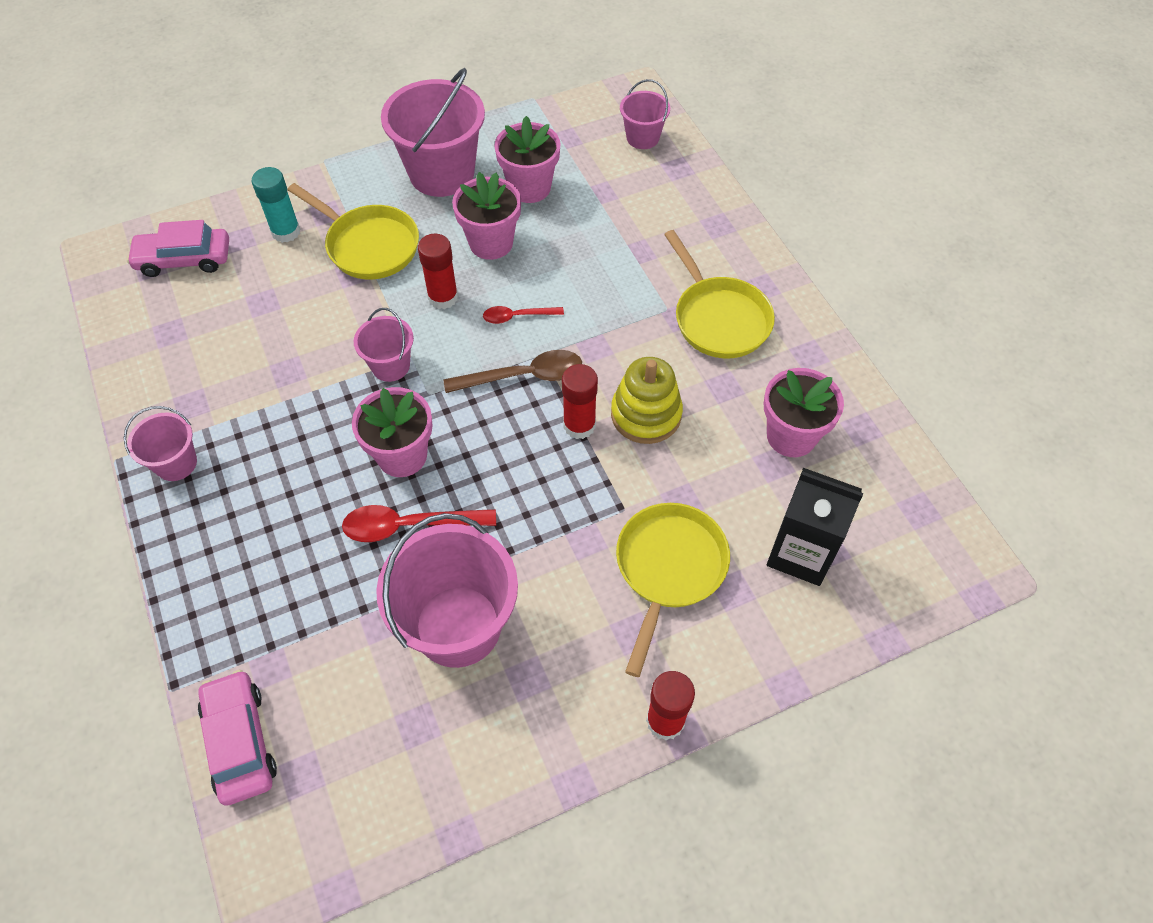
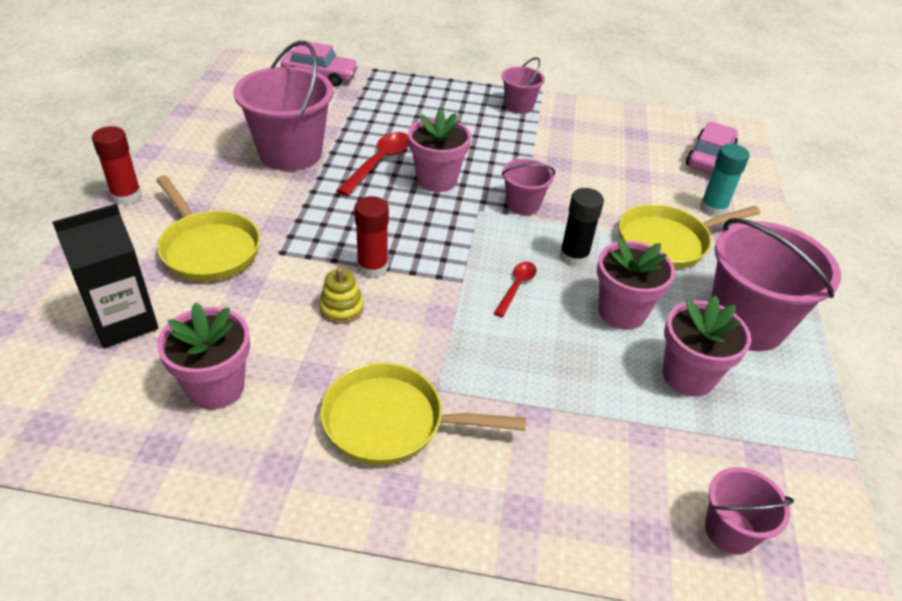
camera: 120 degrees right, 15 degrees down
(443, 297) = (574, 256): red glue stick -> black glue stick
(524, 376) = (449, 262): brown spoon -> none
(646, 414) = (341, 308): yellow stacking toy -> yellow stacking toy, size x0.61

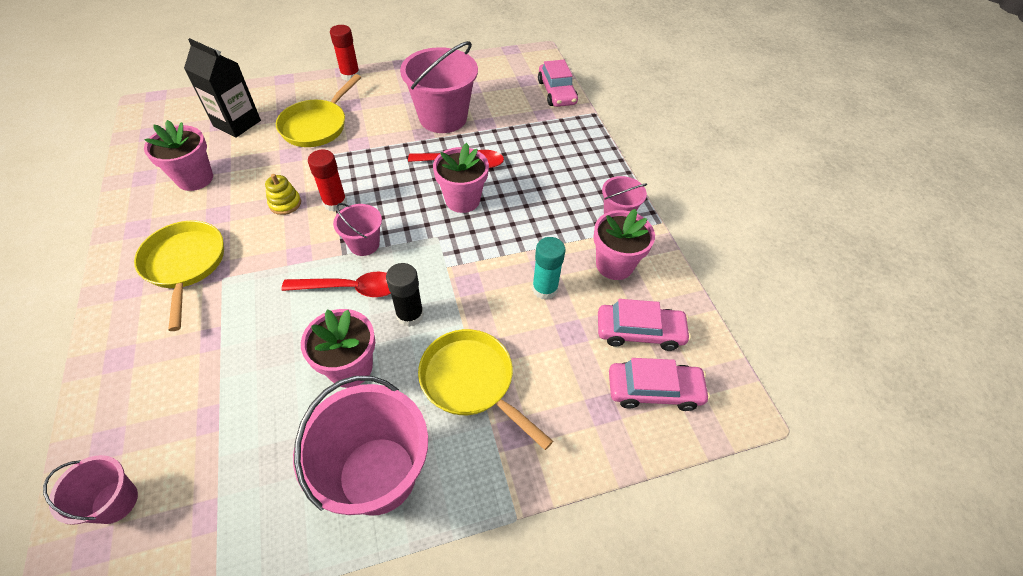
camera: 65 degrees right, 10 degrees up
(517, 287) = (351, 288): red spoon -> red spoon, size x1.65
(523, 205) = (463, 261): pink bucket -> pink bucket (364, 244)
(652, 143) = (639, 332): none -> pink car
(688, 376) = (285, 436): pink flower pot -> pink flower pot (614, 265)
(713, 208) = (555, 411): turquoise glue stick -> turquoise glue stick (544, 289)

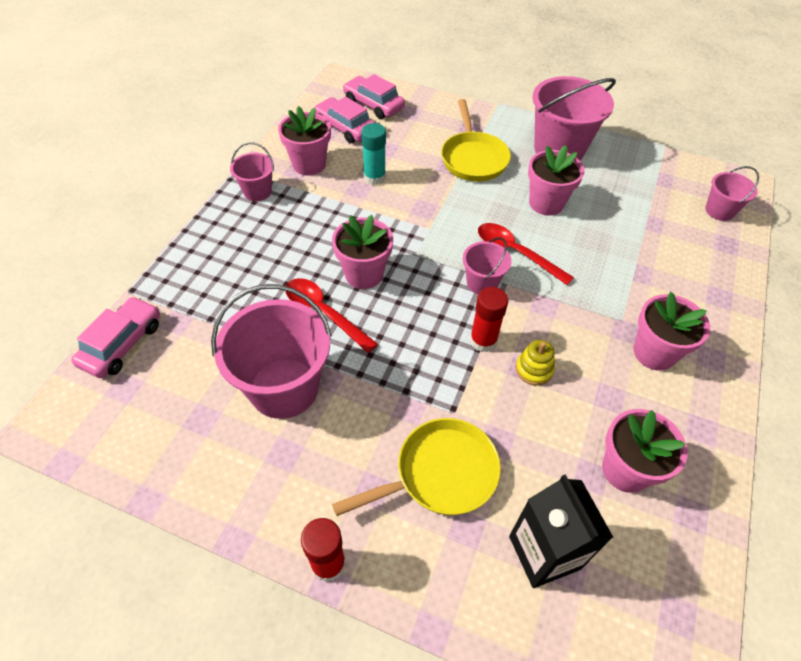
camera: 140 degrees left, 0 degrees up
(185, 265) = (654, 353): yellow pan -> pink flower pot
(410, 315) = (483, 212): black glue stick -> none

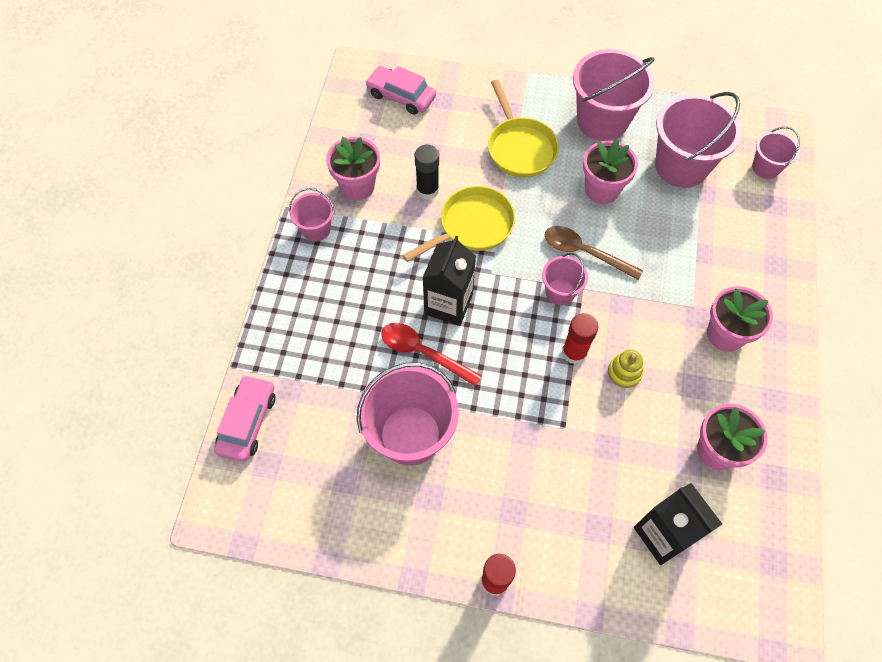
camera: 10 degrees left, 10 degrees up
(345, 127) = (380, 132): pink car -> none
(364, 274) = (448, 304): pink flower pot -> black carton
(374, 177) = (427, 190): turquoise glue stick -> black glue stick
(440, 474) = (566, 486): yellow pan -> yellow pan (472, 226)
(515, 252) = (584, 252): red spoon -> brown spoon
(631, 196) = (681, 166): none -> pink bucket

